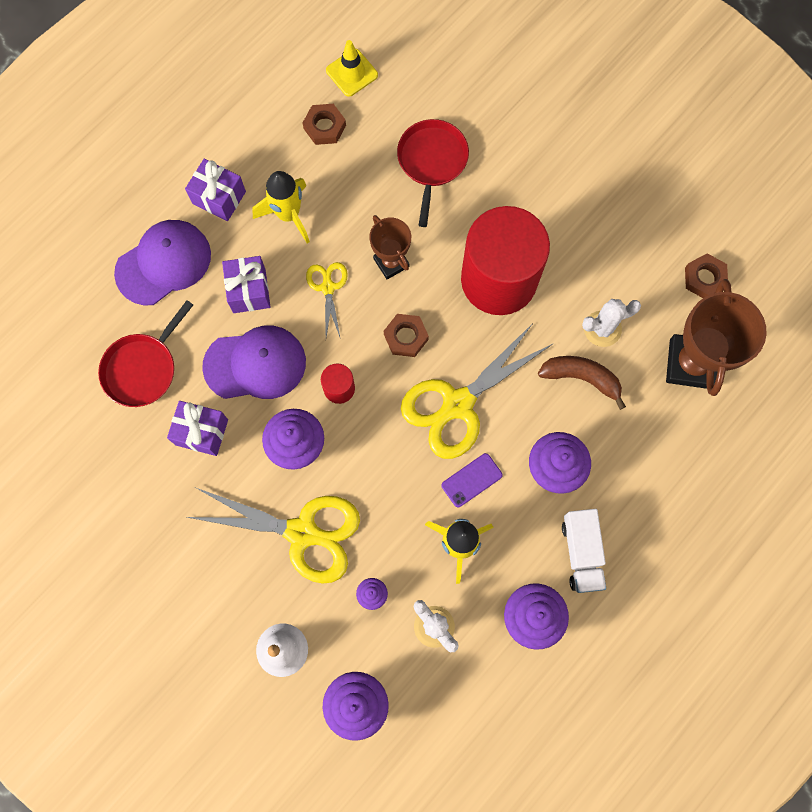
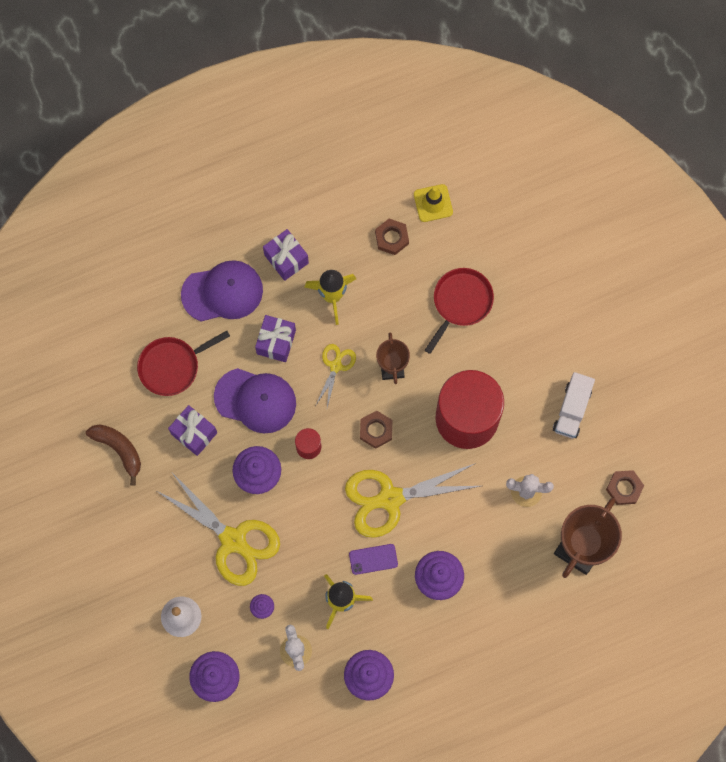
camera: 25 degrees right, 0 degrees up
(581, 378) = (492, 521): brown banana -> brown banana (119, 449)
(581, 553) = (427, 649): white truck -> white truck (572, 409)

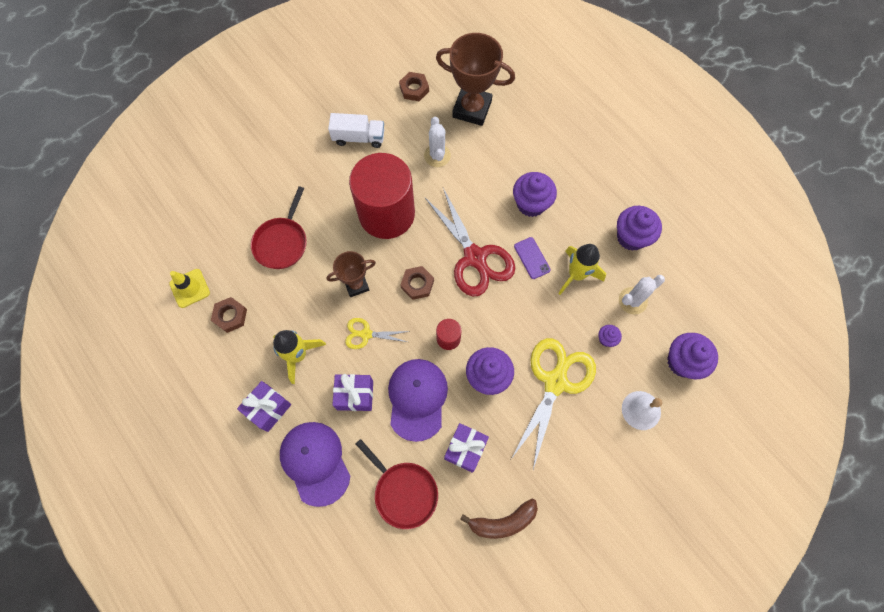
camera: 105 degrees left, 5 degrees down
(119, 449) = (503, 521): brown banana -> brown banana turned 135 degrees counterclockwise
(390, 498) = (475, 257): yellow scissors -> red scissors
(460, 302) = (282, 243): red pan -> red pan turned 90 degrees counterclockwise

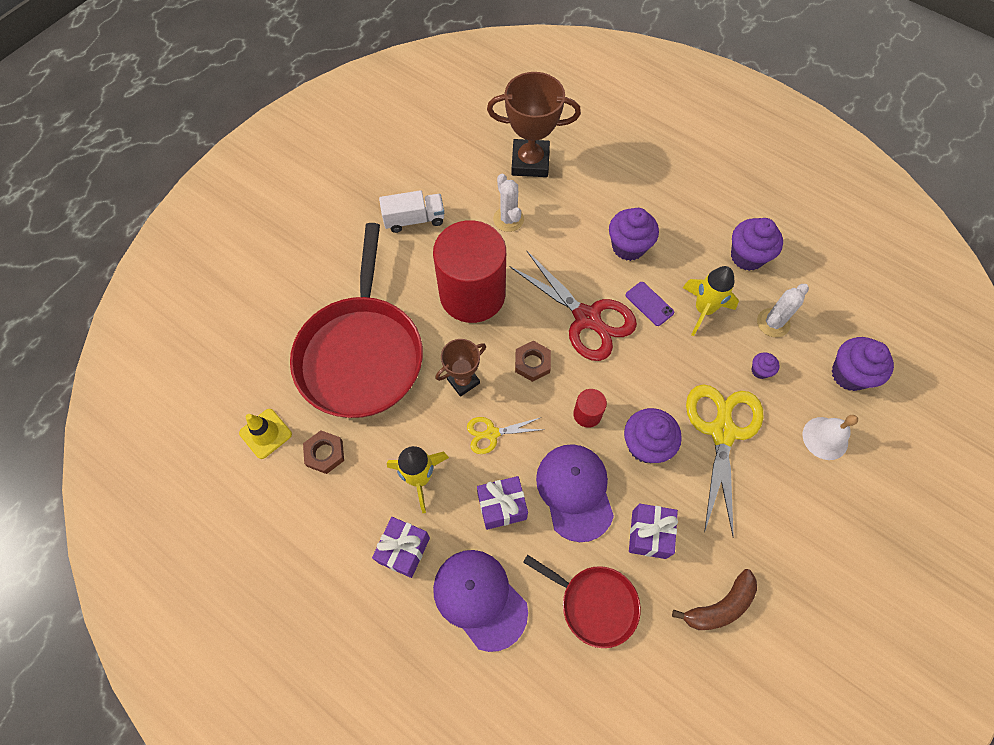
camera: 15 degrees left, 5 degrees down
(282, 243) = (361, 355): red pan -> red pan, size x1.95
(414, 89) = (459, 155): brown nut -> none

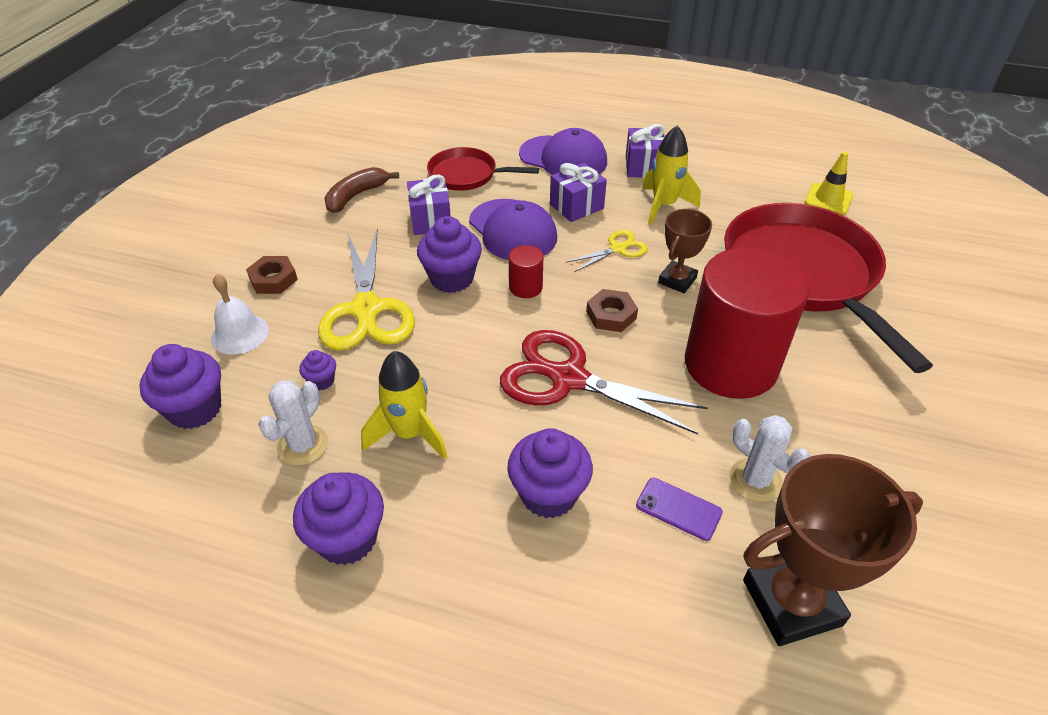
camera: 160 degrees right, 20 degrees down
(325, 453) = (762, 200): brown nut -> brown nut (273, 279)
(414, 219) = (887, 436): white truck -> none
(649, 304) = (490, 420): purple phone -> purple phone (678, 509)

